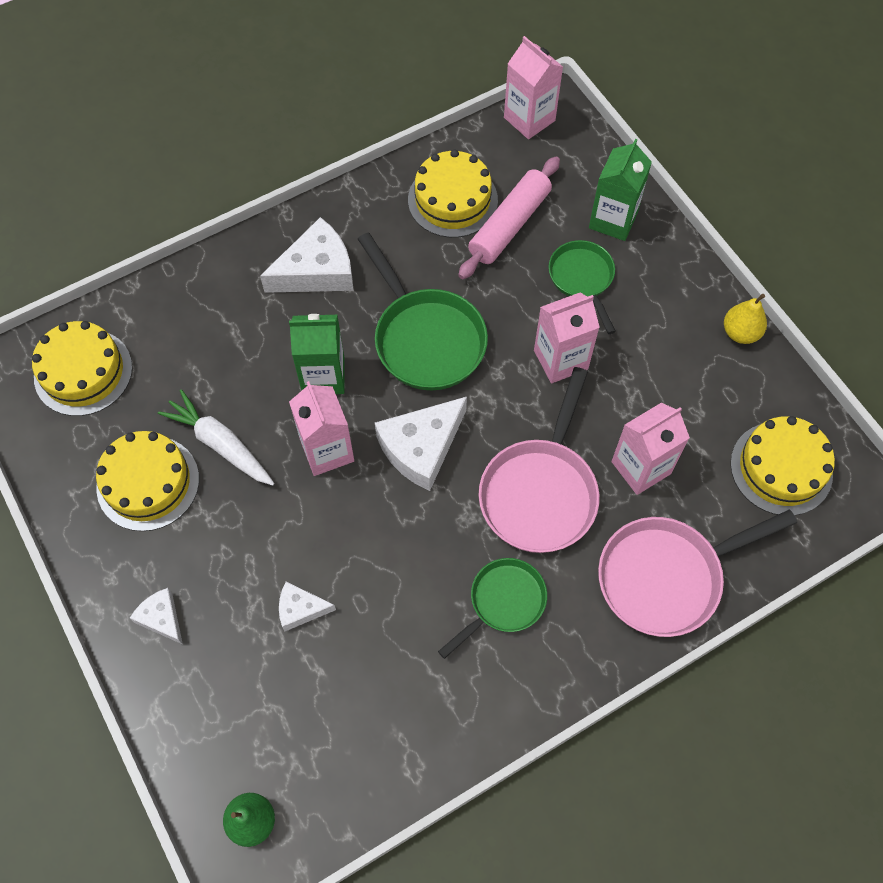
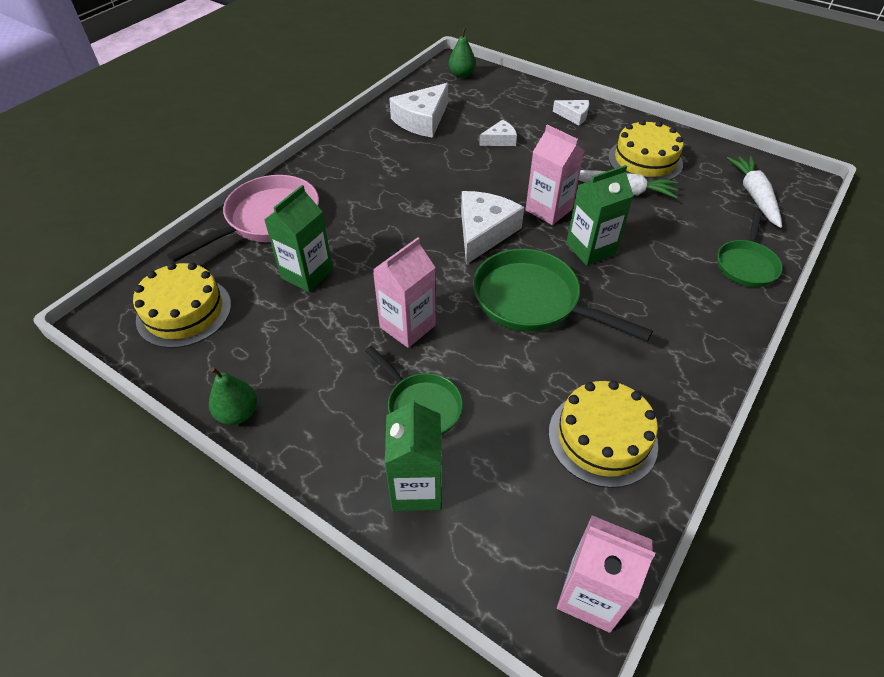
camera: 155 degrees right, 15 degrees down
(83, 372) = (754, 196): yellow cake -> white carrot
(317, 271) = (667, 319): white cheese -> white cheese (422, 120)
(503, 602) = (377, 177): green pan -> green pan (746, 265)
(509, 225) = (526, 433): pink rolling pin -> none
(540, 492) = (380, 235): pink pan -> none
(641, 467) = (307, 274): pink carton -> green carton
(740, 333) = (238, 413): yellow pear -> green pear

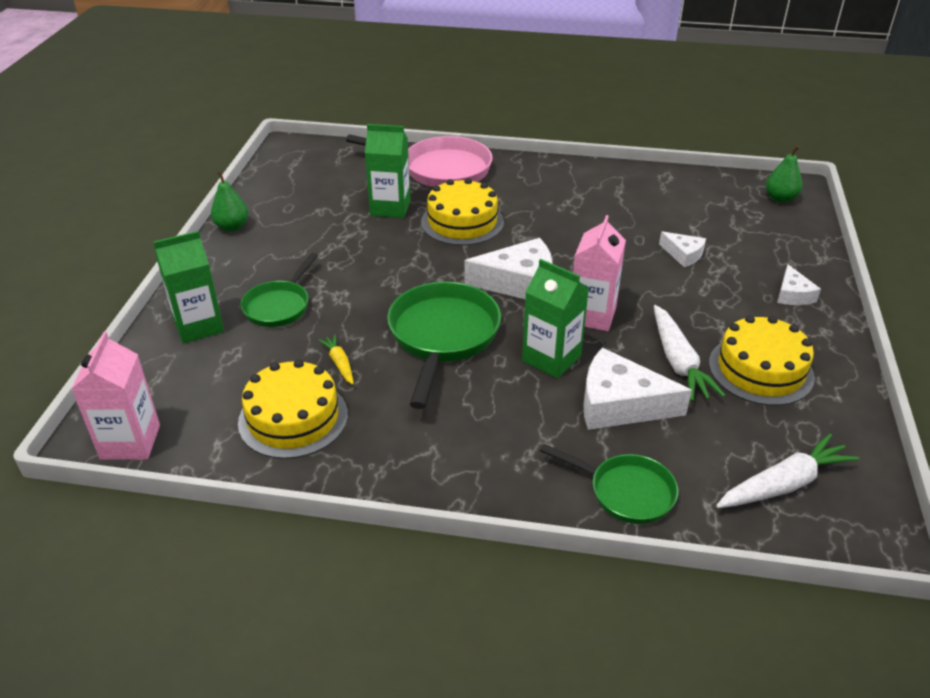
camera: 65 degrees right, 10 degrees down
(184, 312) = (314, 172): yellow cake -> yellow cake (462, 222)
(407, 326) = (363, 274): pink carton -> none
(422, 120) = (664, 199): white cheese -> white cheese (620, 404)
(537, 382) = (339, 363): none -> yellow carrot
(746, 265) = (626, 492): green pan -> green pan turned 150 degrees counterclockwise

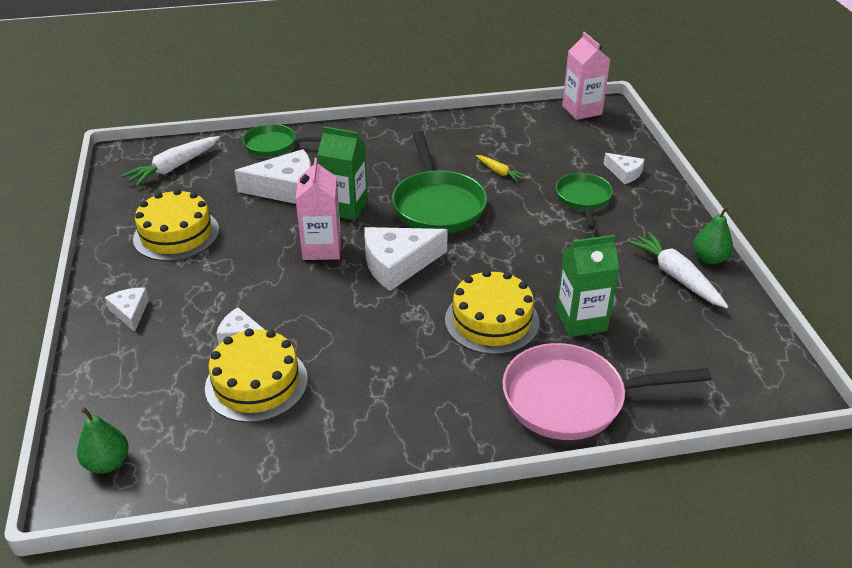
camera: 160 degrees right, 0 degrees up
(199, 326) = (624, 173): green carton -> white cheese
(293, 418) = (500, 138): yellow cake -> yellow cake (256, 383)
(678, 362) = (244, 226): white carrot -> white carrot (676, 276)

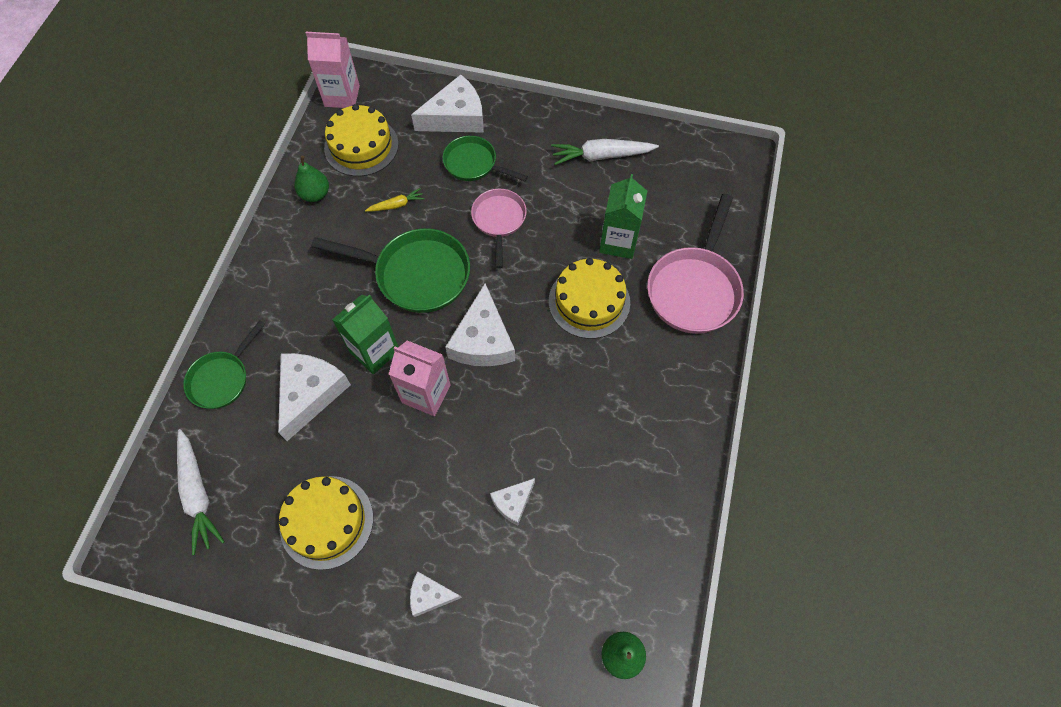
camera: 65 degrees left, 25 degrees up
(256, 383) = (579, 507): yellow cake -> yellow cake (361, 146)
(535, 233) = (499, 220): none -> pink pan
(624, 173) = (456, 117): white cheese -> white cheese, size x1.85
(709, 259) = (592, 124): green pear -> green pear (315, 194)

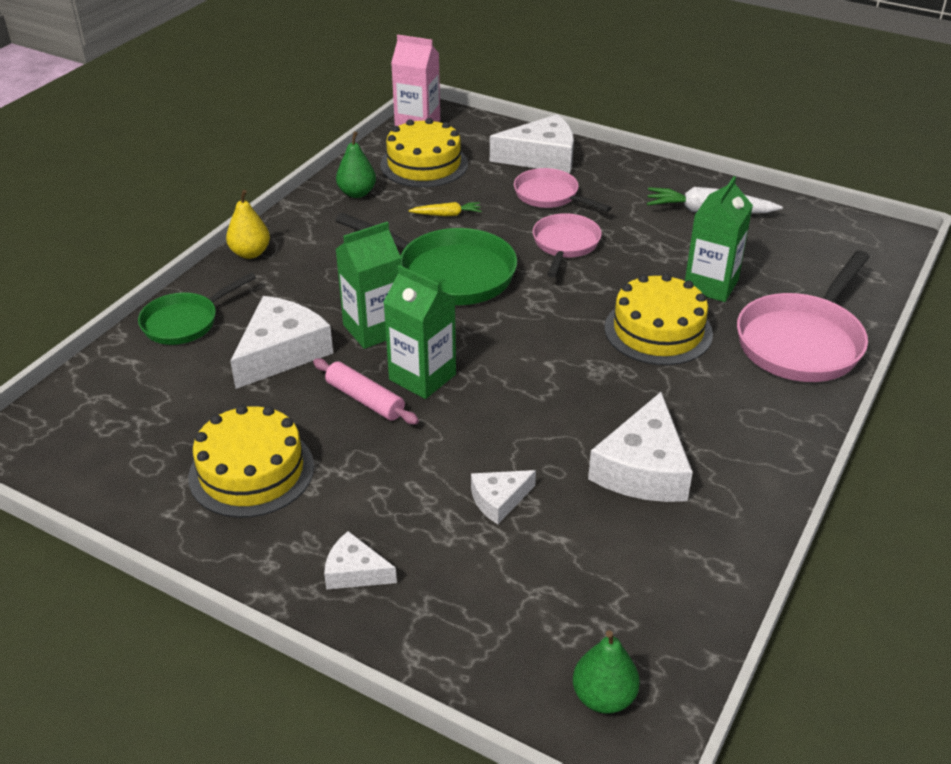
camera: 15 degrees right, 25 degrees down
(198, 494) = (109, 416): white carrot -> none
(249, 287) = (250, 253): none -> yellow pear
(389, 428) = (365, 399): none -> pink rolling pin
(426, 394) = (422, 377): pink carton -> green carton
(474, 164) = (550, 196): green pan -> pink pan
(483, 340) = (510, 342): white cheese -> white cheese (643, 468)

